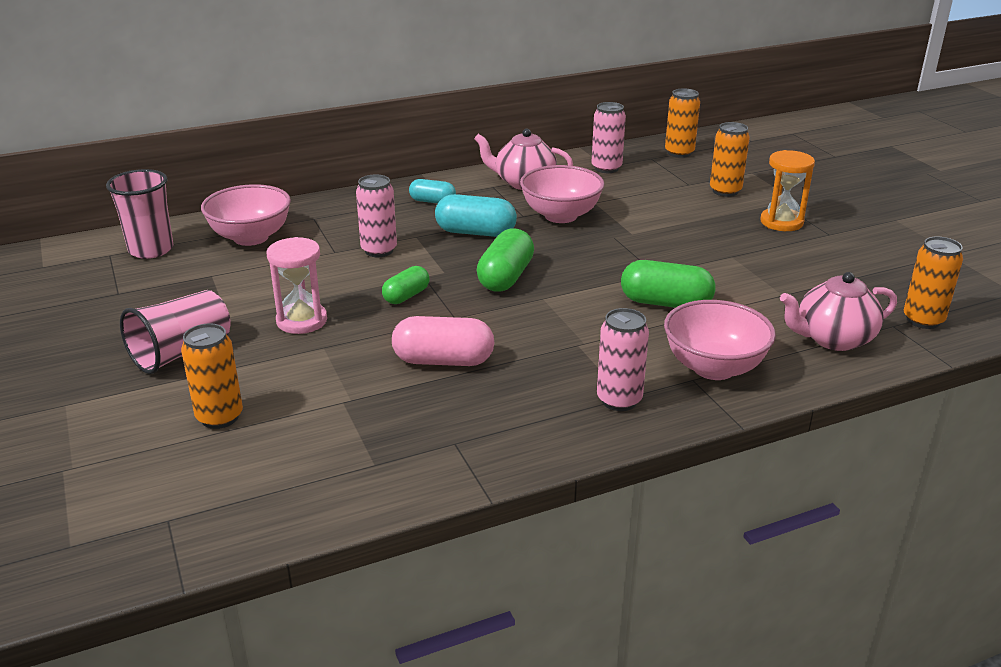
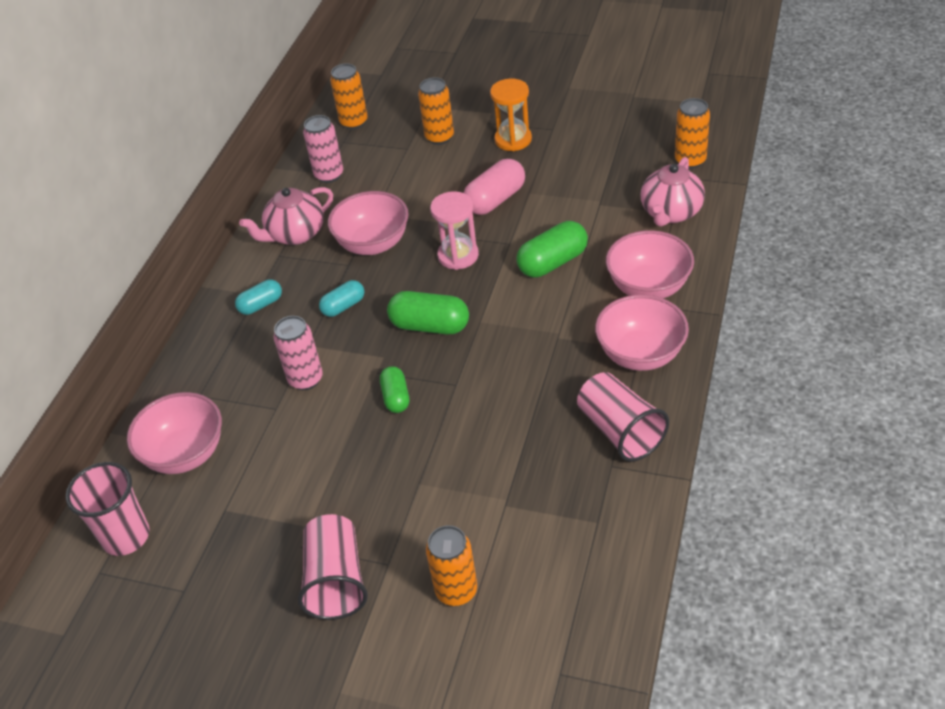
camera: 45 degrees left, 15 degrees up
(302, 321) = (366, 480): pink hourglass -> pink hourglass (458, 255)
(443, 360) = (507, 421): pink capsule -> pink capsule (495, 200)
(475, 233) = (343, 306): turquoise capsule -> turquoise capsule, size x0.62
(504, 429) = (620, 431): none -> pink cup
(505, 277) = (430, 326): green capsule -> green capsule turned 45 degrees counterclockwise
(619, 400) = (640, 354): pink can -> pink bowl

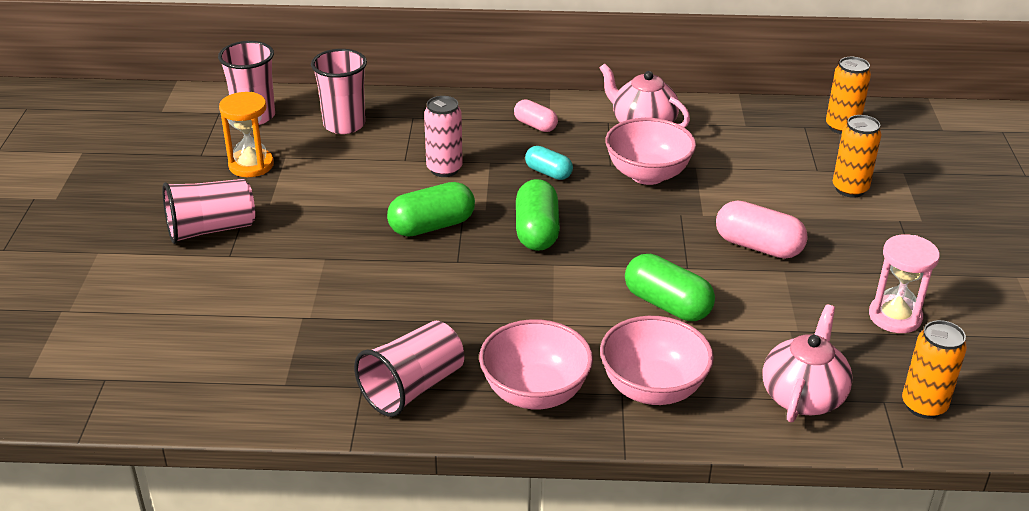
camera: 70 degrees right, 10 degrees down
(185, 454) = (344, 125): pink bowl -> pink cup
(261, 305) = (535, 125): turquoise capsule -> pink capsule
(329, 175) = (744, 128): pink can -> none
(396, 397) = (432, 226): green capsule -> green capsule, size x1.61
(456, 591) = (199, 301): orange can -> none
(458, 255) = (651, 233): pink hourglass -> pink hourglass (895, 317)
(513, 140) = (878, 244): orange hourglass -> orange hourglass (251, 165)
(671, 213) = (803, 396): pink teapot -> pink teapot turned 105 degrees clockwise

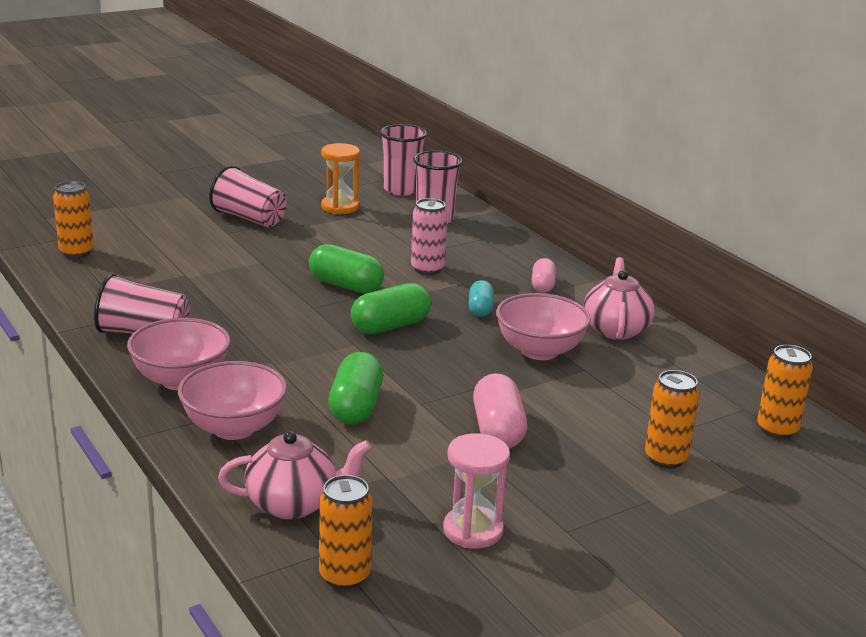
camera: 55 degrees right, 10 degrees down
(158, 379) = (76, 252): none -> orange can

